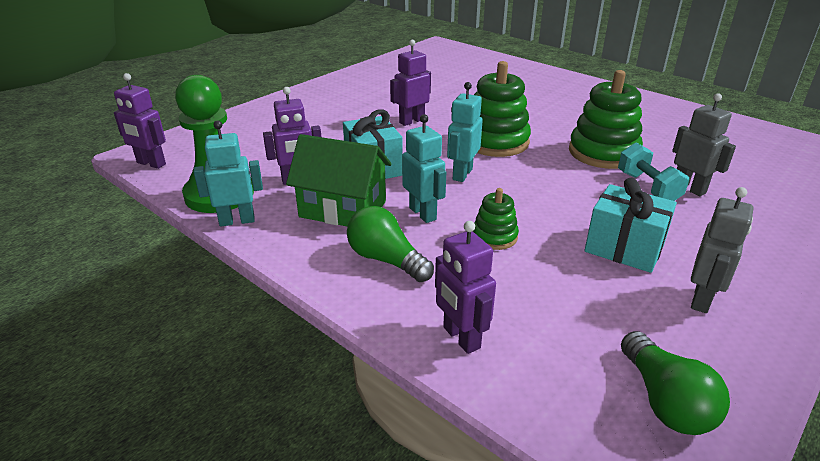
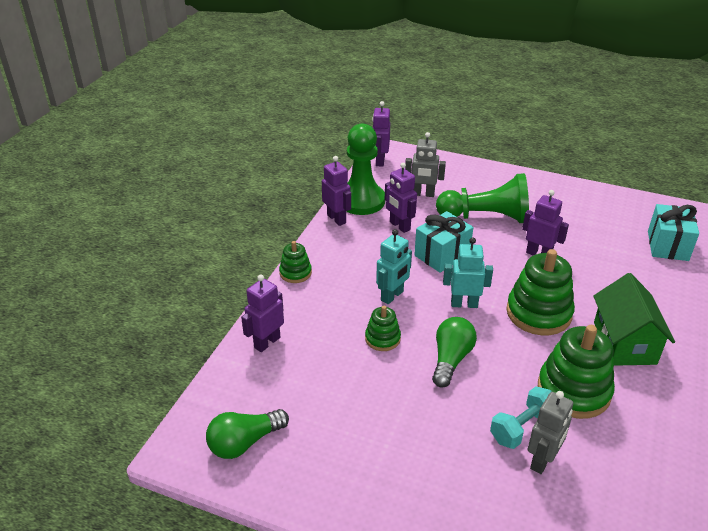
camera: 70 degrees right, 5 degrees up
(237, 221) = (336, 219): turquoise robot -> purple robot
(324, 280) = (295, 273): none -> green stacking toy
(331, 130) = (486, 217): none -> green pawn
(343, 209) = (375, 257): green house -> green house (624, 343)
(386, 260) = (328, 292): green light bulb -> green light bulb (451, 359)
(624, 248) = (406, 415): turquoise gift -> turquoise gift (667, 245)
(702, 299) = (359, 465): grey robot -> grey robot (423, 194)

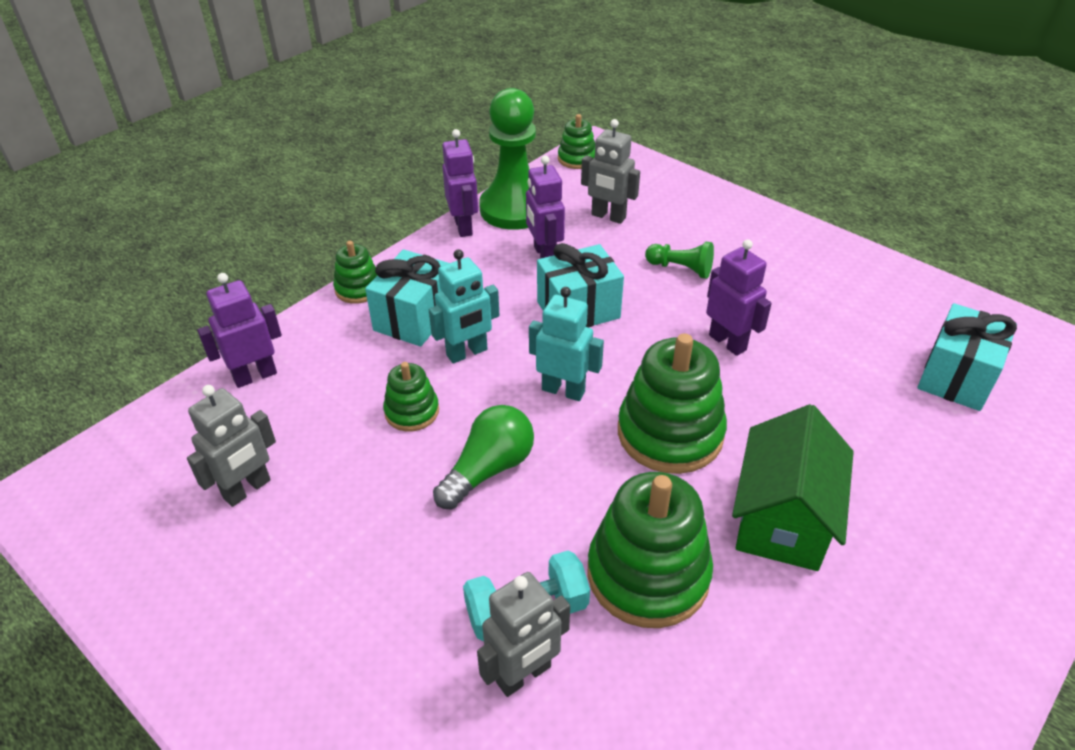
camera: 20 degrees right, 5 degrees up
(244, 442) = (128, 509): green light bulb -> none
(313, 410) = (247, 489): none -> grey robot
(345, 282) = (414, 318): none -> turquoise gift
(380, 161) = (577, 159): purple robot -> green stacking toy
(486, 217) = (681, 269): green pawn -> green pawn, size x0.47

